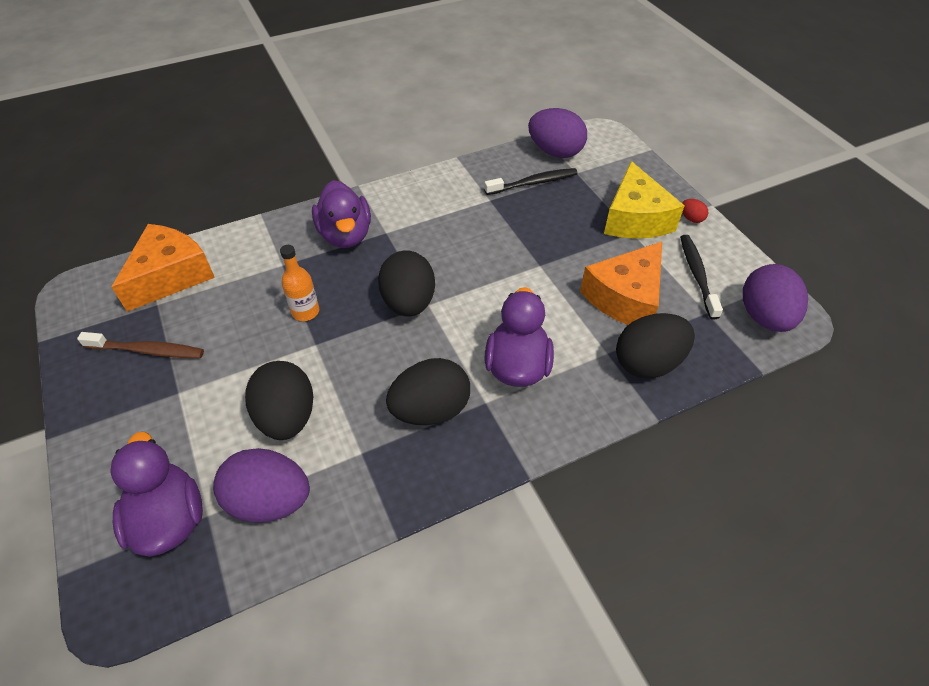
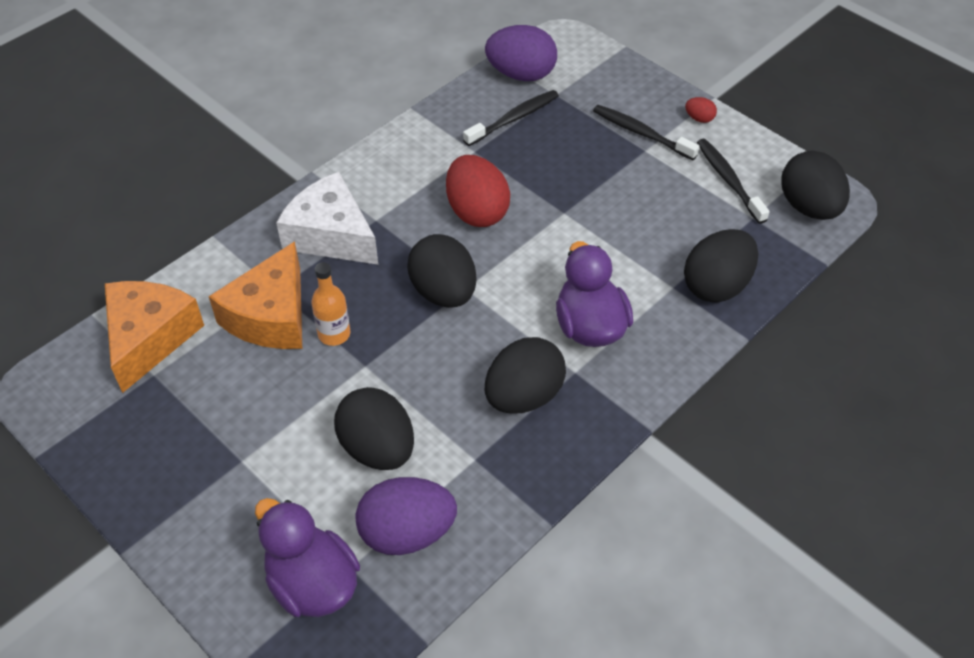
camera: 20 degrees left, 0 degrees up
(147, 350) = (176, 428): brown toothbrush -> none
(345, 235) = (331, 235): purple duck -> white cheese
(468, 246) = (477, 212): none -> red egg
(625, 297) = (667, 224): orange cheese -> orange cheese (271, 316)
(635, 218) = (641, 133): yellow cheese -> black toothbrush
(764, 317) = (809, 207): purple egg -> black egg

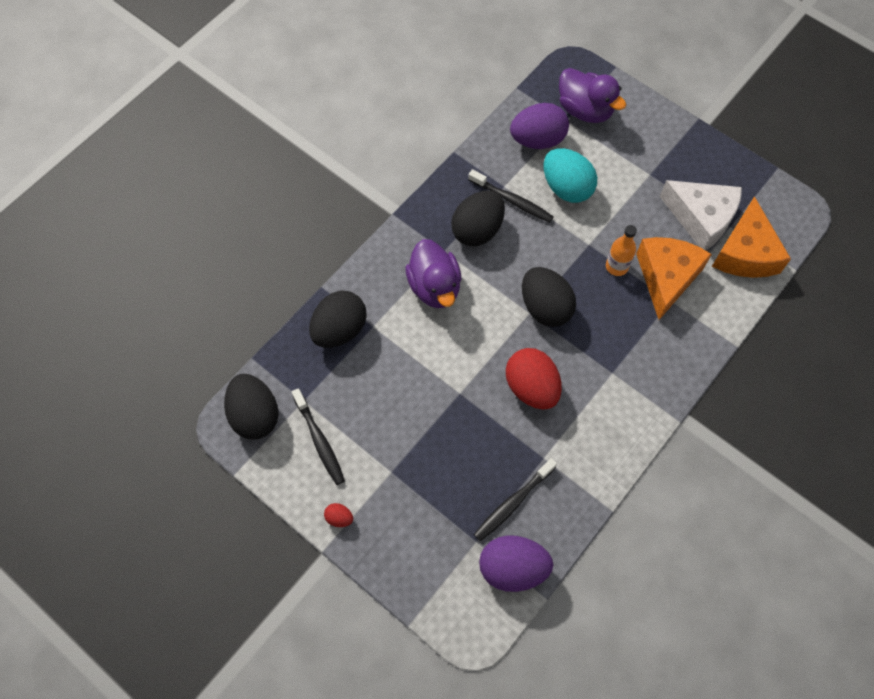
camera: 175 degrees right, 15 degrees up
(331, 235) = (644, 353): white cheese -> white cheese (701, 218)
(378, 448) = (566, 188): black egg -> turquoise egg
(641, 133) = (394, 493): black toothbrush -> black toothbrush (512, 200)

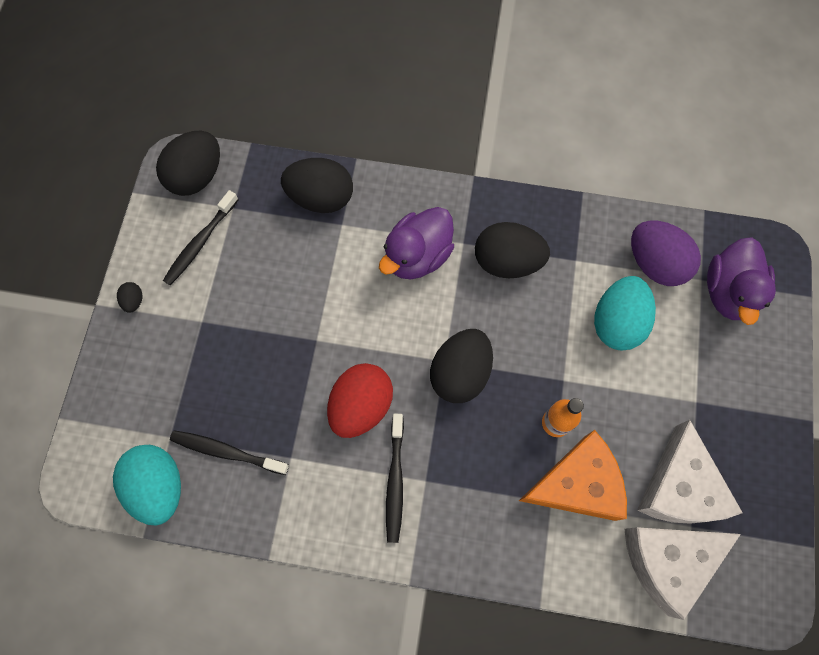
camera: 60 degrees right, 5 degrees up
(339, 518) = (134, 301): red egg -> black egg
(512, 200) = (564, 277): black toothbrush -> black toothbrush (395, 481)
(512, 568) = (159, 486): purple egg -> turquoise egg
(745, 253) = (668, 561): orange cheese -> white cheese

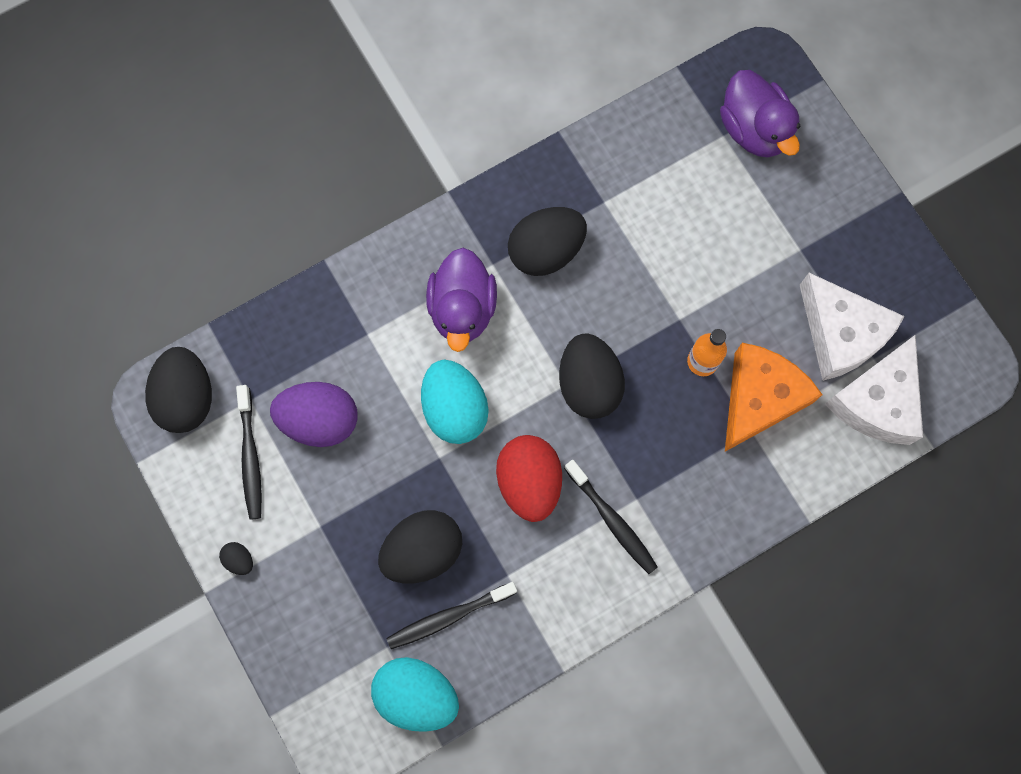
camera: 40 degrees left, 5 degrees up
(321, 198) = (325, 324): black egg -> black egg (423, 550)
(617, 322) = (683, 231): turquoise egg -> turquoise egg (455, 409)
(655, 264) = (674, 151): purple egg -> purple egg (320, 420)

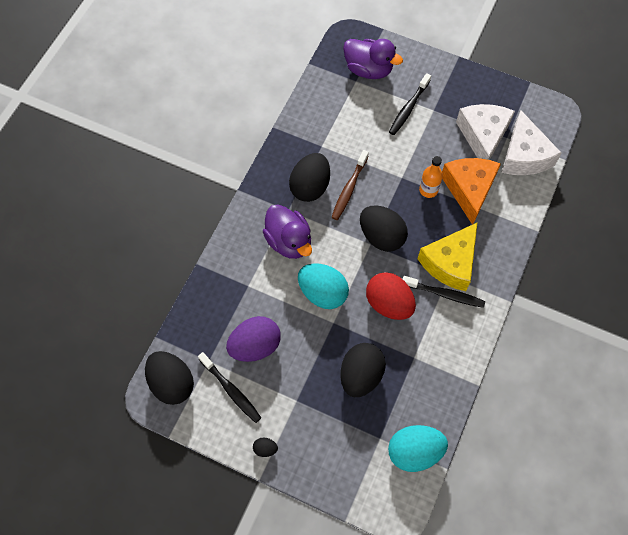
camera: 35 degrees left, 10 degrees down
(449, 617) = (400, 399): black toothbrush -> black toothbrush (408, 108)
(595, 288) = (349, 189): none -> brown toothbrush
(653, 483) = (450, 263): none -> yellow cheese
(840, 334) = (483, 136): white cheese -> white cheese turned 105 degrees counterclockwise

